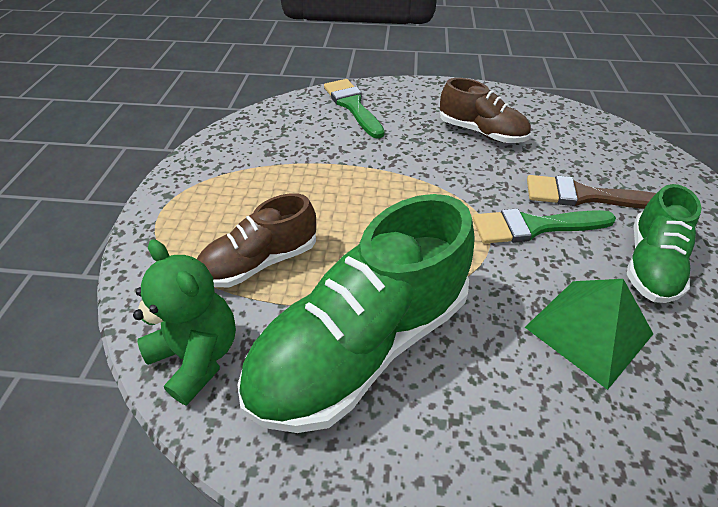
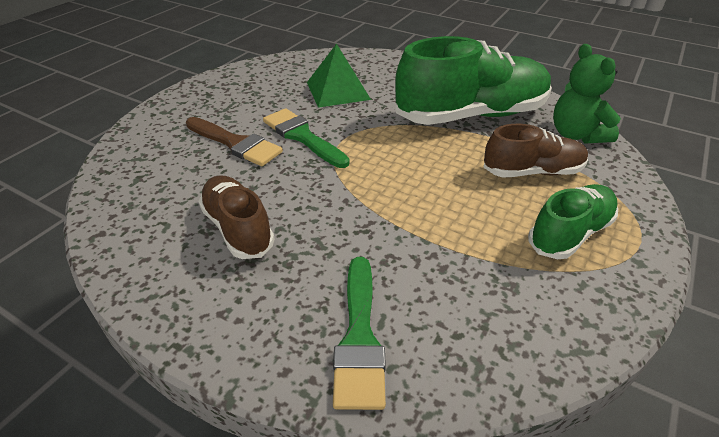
camera: 155 degrees left, 5 degrees down
(534, 227) = (302, 136): green brush -> green brush turned 150 degrees counterclockwise
(650, 264) = (260, 102): green shoe -> green shoe (570, 233)

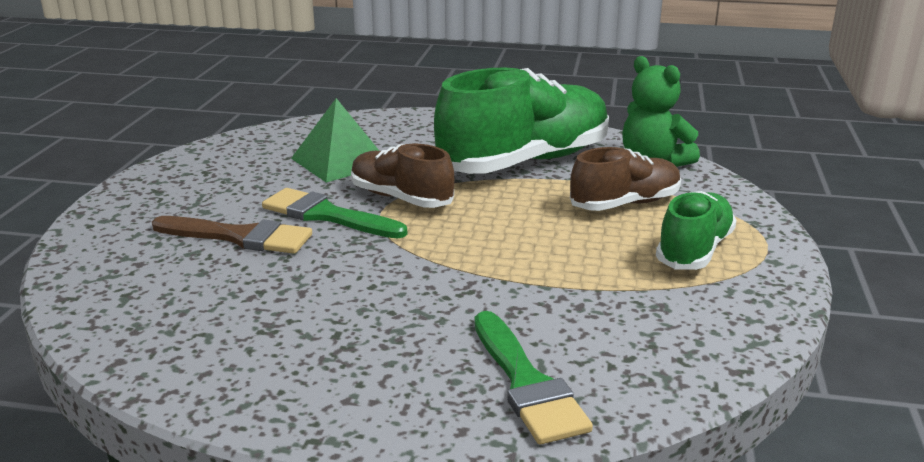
camera: 20 degrees left, 15 degrees down
(238, 228) = (309, 319): brown shoe -> brown shoe (401, 198)

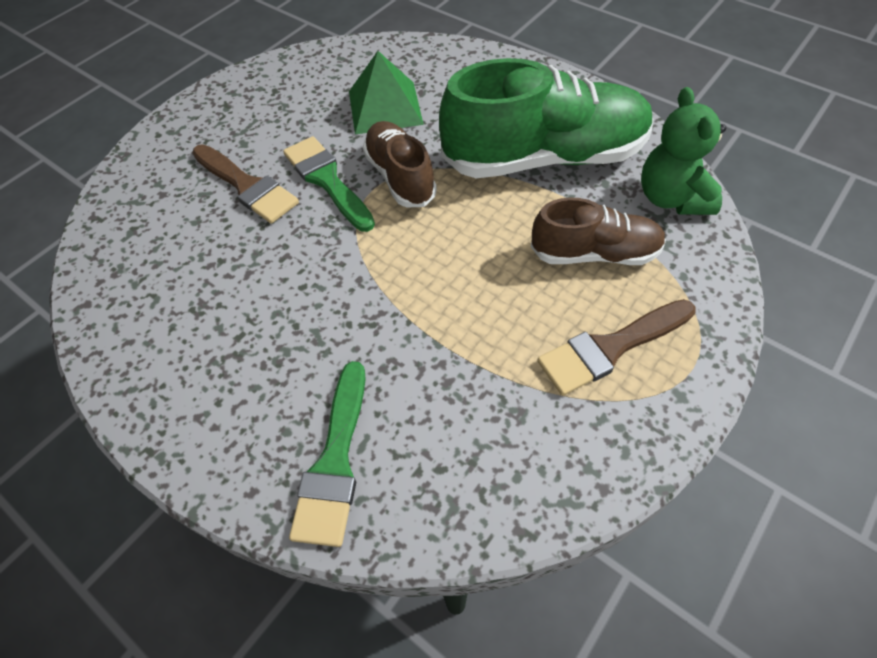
camera: 30 degrees right, 30 degrees up
(694, 250) = (610, 348): green shoe -> brown brush

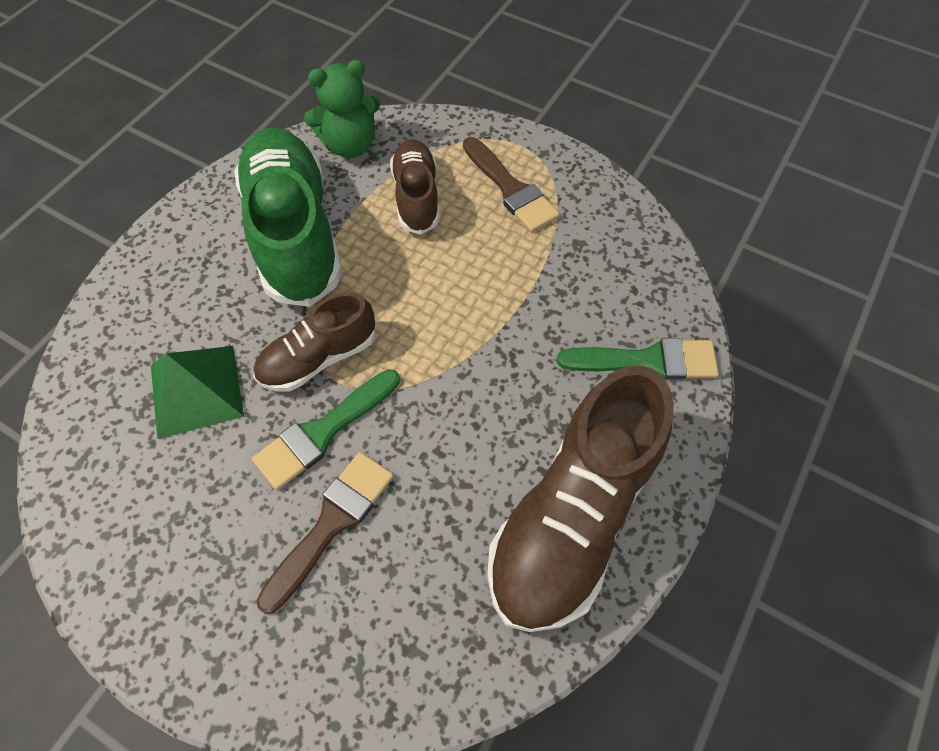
camera: 100 degrees left, 5 degrees up
(186, 354) = (573, 516): none -> brown shoe

